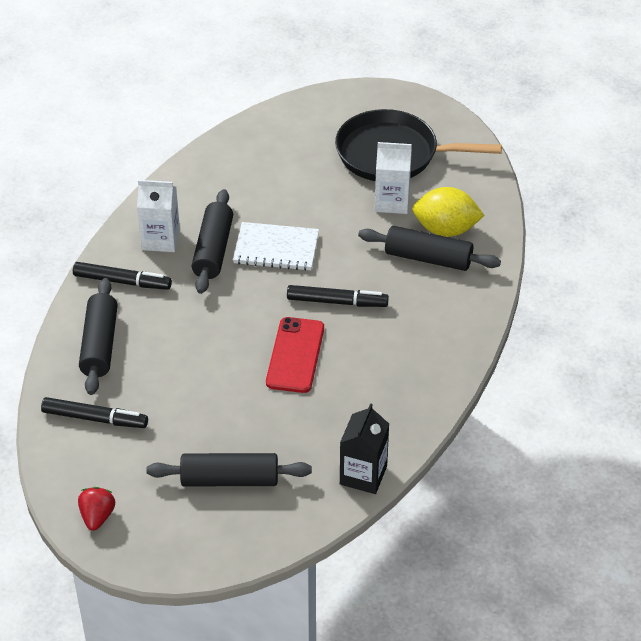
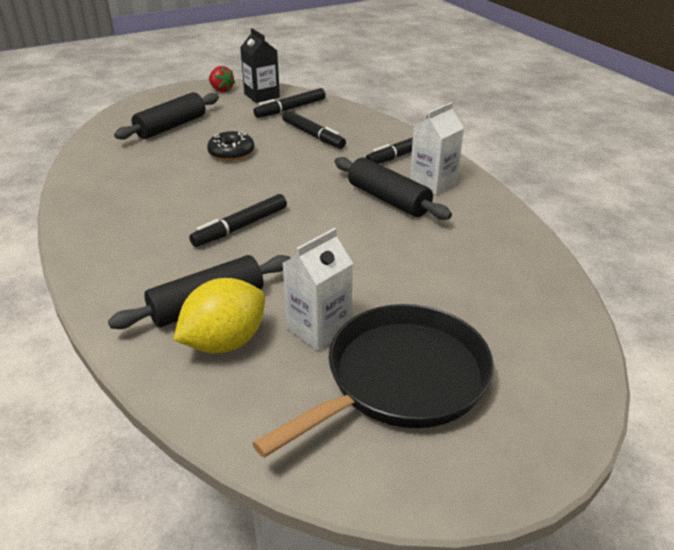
camera: 130 degrees right, 10 degrees down
(99, 345) = (351, 128): black rolling pin -> none
(142, 361) = (313, 135): none -> black marker
(235, 391) = (231, 153): none -> black donut
(276, 248) = (348, 228): white notebook -> none
(295, 355) = (221, 186): red phone -> none
(363, 475) = (83, 164): black carton -> black carton (262, 96)

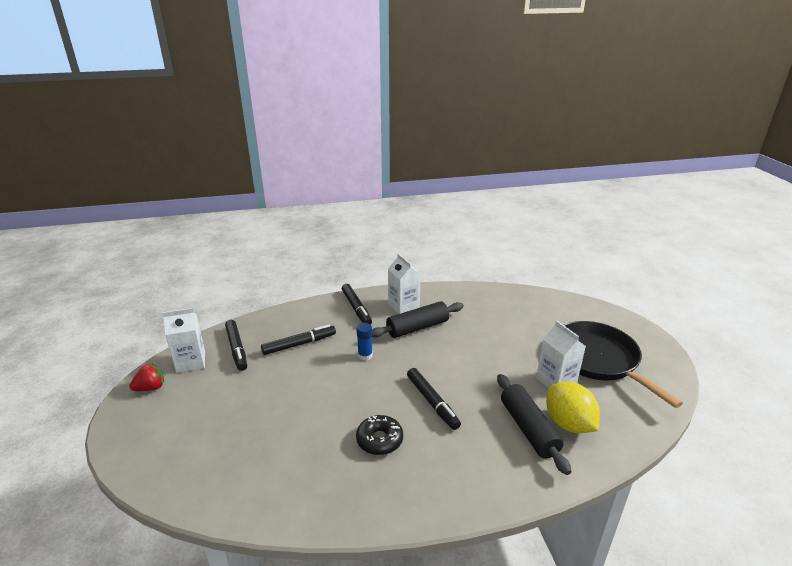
camera: 75 degrees left, 5 degrees down
(171, 127) = (217, 433): black rolling pin -> none
(231, 153) = (303, 395): black donut -> black donut (379, 440)
(262, 96) = (191, 362): black carton -> white carton
(311, 174) = (365, 355): none -> blue glue stick

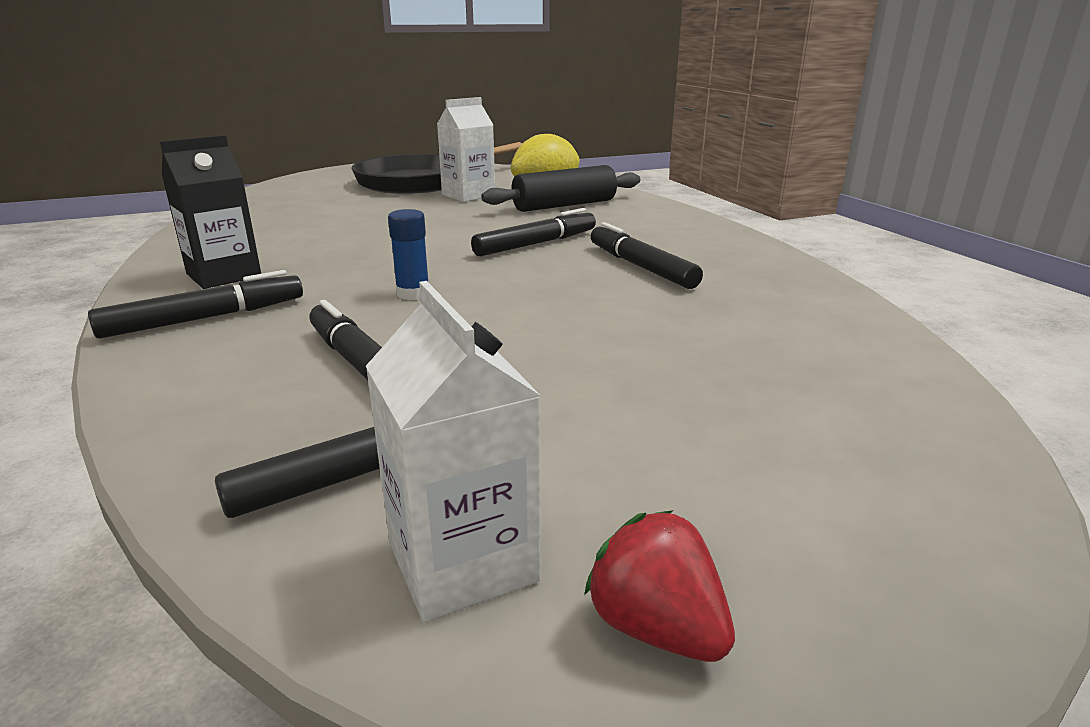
camera: 100 degrees left, 5 degrees down
(379, 440) = (640, 267): black donut -> black marker
(403, 306) = (224, 275): white carton -> black carton
(417, 327) = (318, 261): black rolling pin -> none

